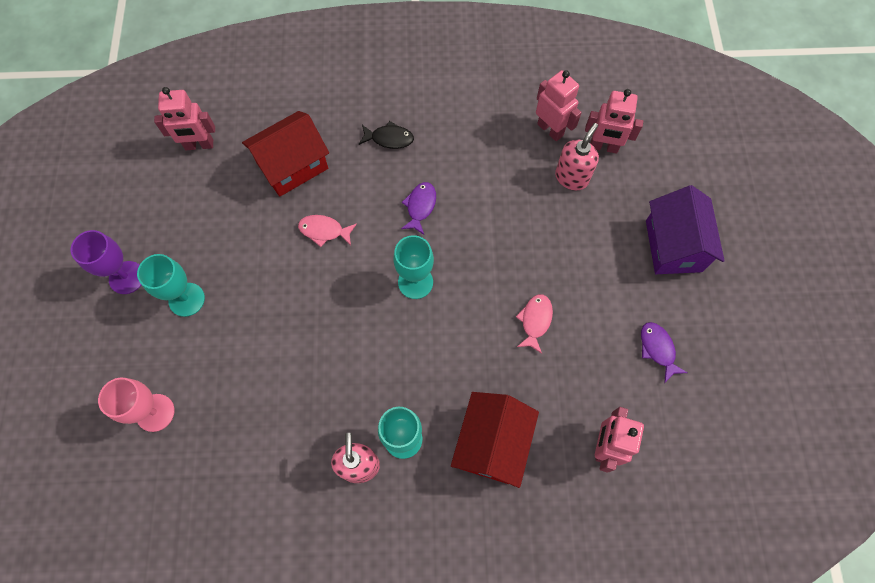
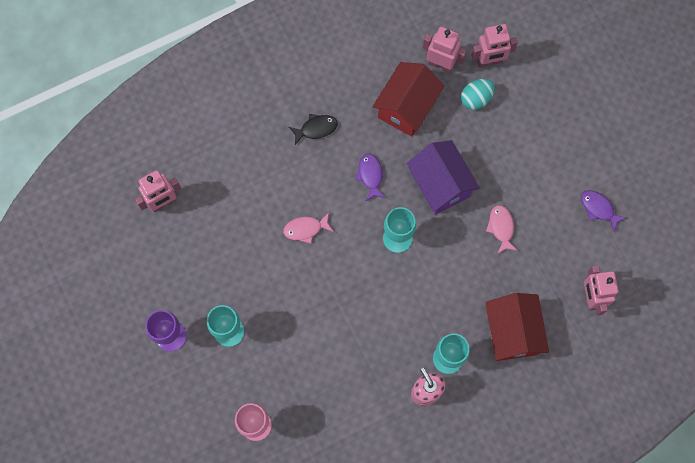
camera: 25 degrees left, 5 degrees up
(292, 166) = (250, 187): red house -> red house (406, 107)
(571, 177) = (476, 99): pink soap dispenser -> turquoise egg
(673, 246) = (577, 122): purple house -> purple house (440, 184)

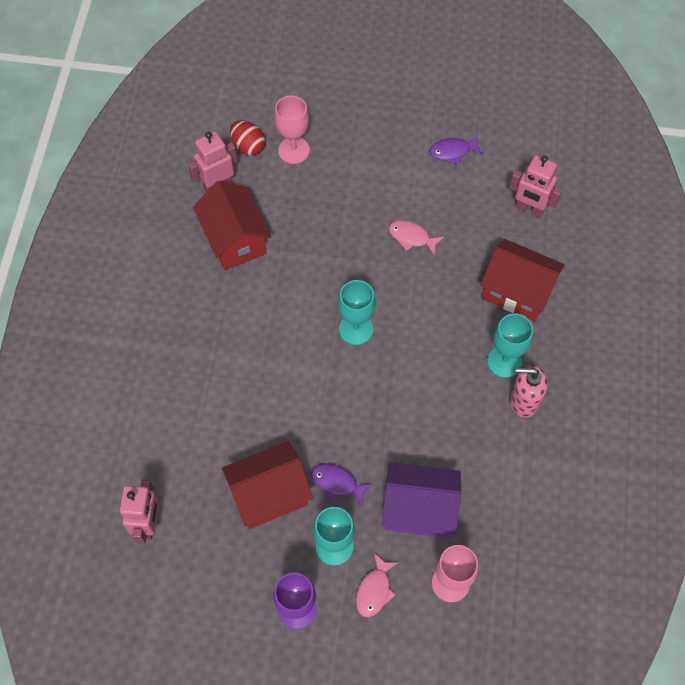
camera: 55 degrees left, 10 degrees down
(235, 264) = (269, 494): none -> red house
(305, 229) = (283, 404): pink fish -> pink fish (374, 590)
(316, 129) = (190, 330): black fish -> none
(370, 175) = (276, 313): purple fish -> purple fish (337, 483)
(440, 184) = (332, 260): purple house -> purple house (419, 509)
(476, 99) = (274, 179): turquoise egg -> none
(489, 61) = (248, 146): pink robot -> red egg
(510, 95) = (294, 150): none -> pink goblet

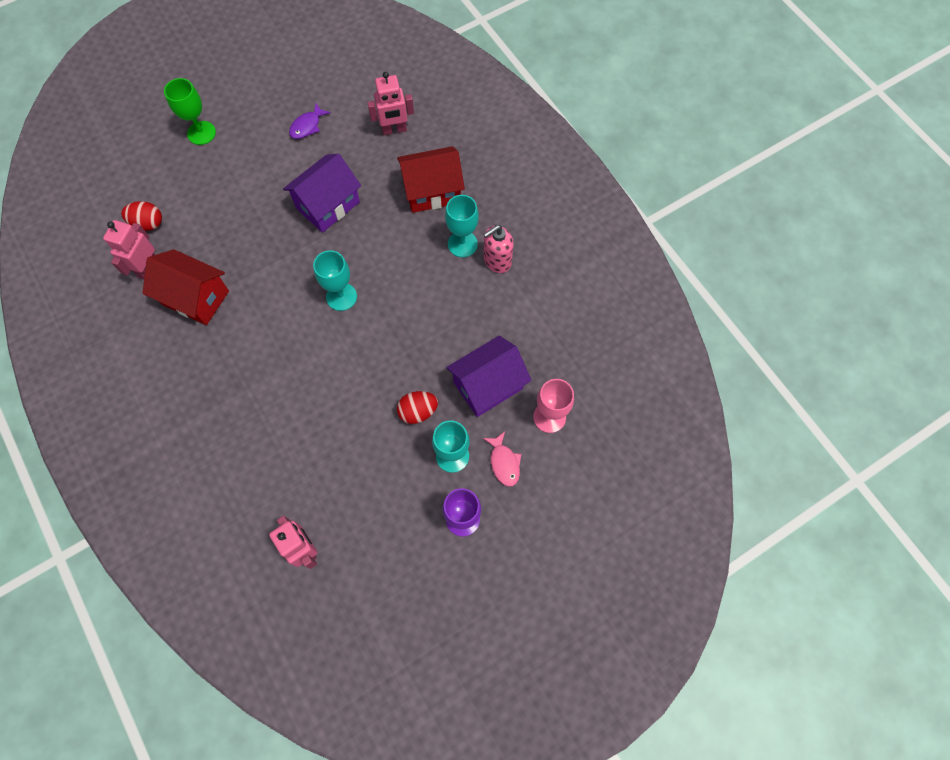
camera: 40 degrees left, 5 degrees up
(269, 494) = (376, 457): red house -> none
(294, 150) = (187, 203): pink goblet -> none
(337, 483) = (418, 411): purple fish -> red egg
(355, 96) = (201, 133): none -> green goblet
(411, 237) = (328, 205): pink fish -> purple house

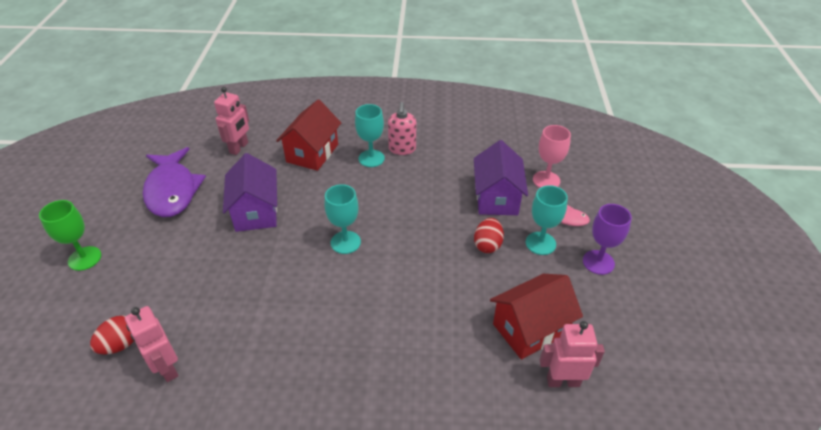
camera: 55 degrees left, 25 degrees down
(195, 297) = (240, 344): red house -> red house (530, 329)
(307, 126) = (172, 190): purple fish -> purple fish, size x2.21

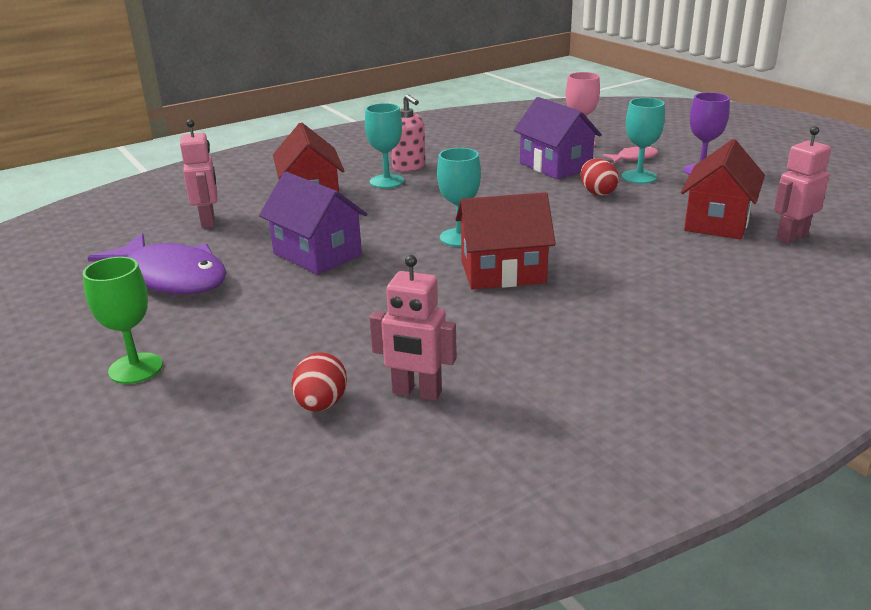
camera: 35 degrees left, 15 degrees down
(329, 293) = (503, 272): none -> red house

